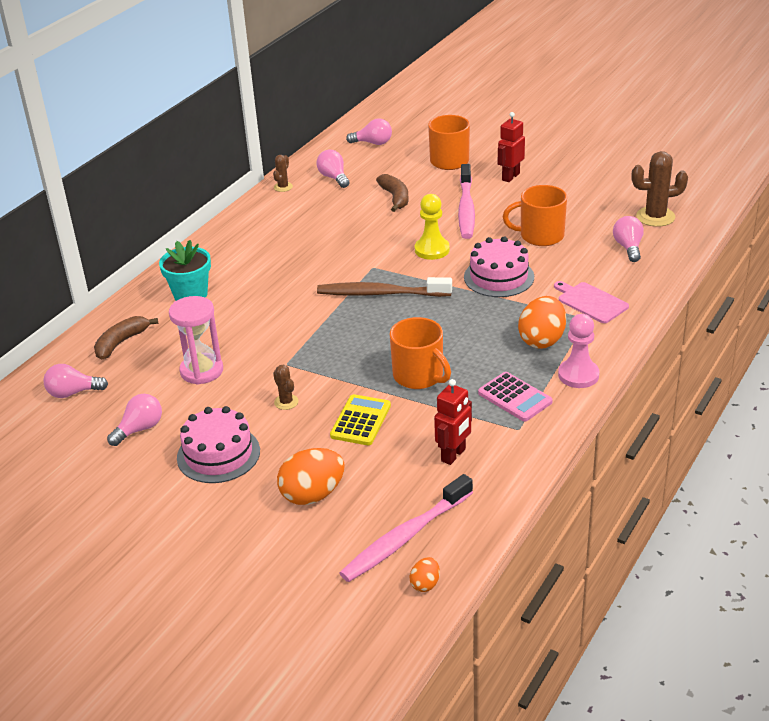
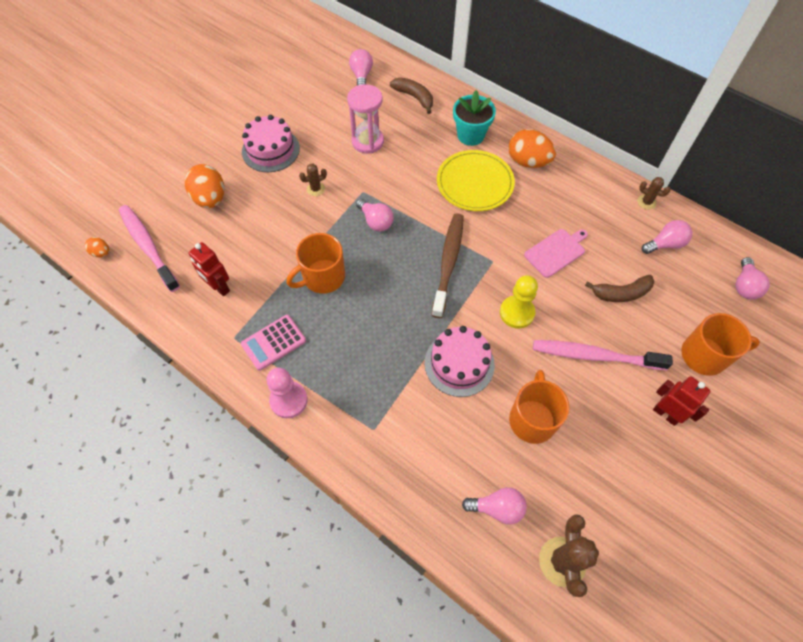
camera: 95 degrees right, 25 degrees up
(139, 429) = (311, 110): pink light bulb -> pink light bulb (376, 221)
(266, 286) = (475, 183): none -> yellow plate
(360, 421) = (279, 232): yellow calculator -> none
(542, 340) = (348, 381): orange egg -> orange egg (528, 162)
(590, 302) = (400, 440): pink cutting board -> pink cutting board (556, 252)

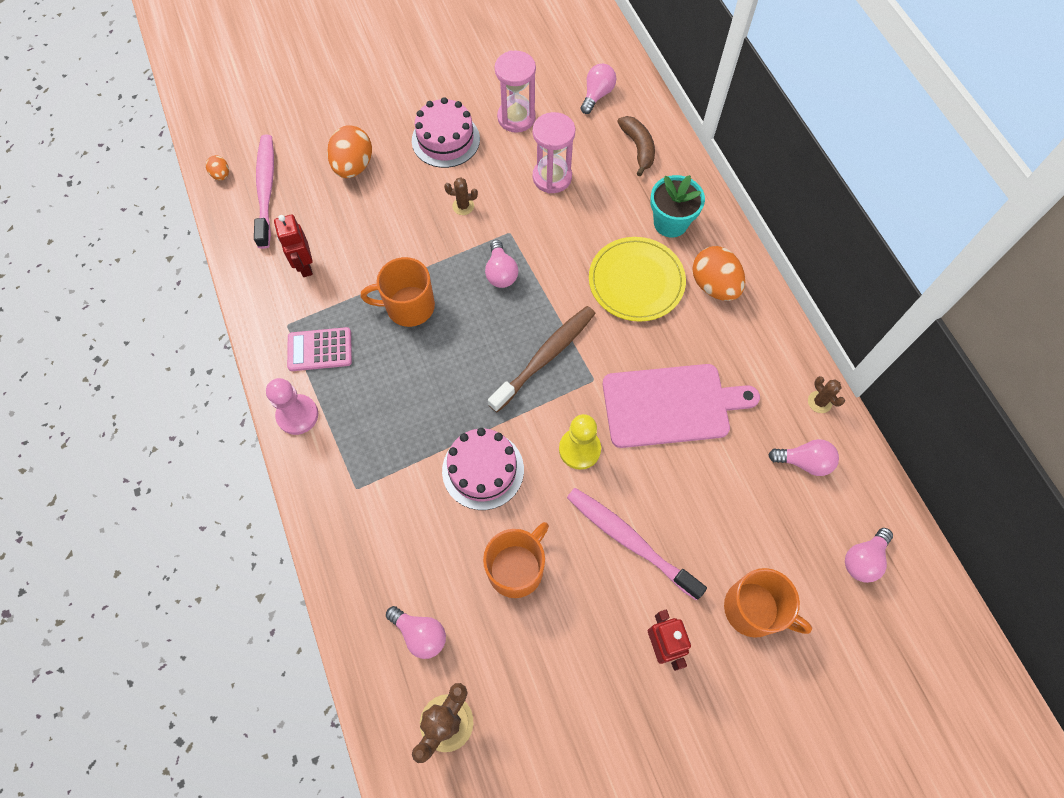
camera: 30 degrees right, 5 degrees up
(313, 113) = (516, 118): none -> pink hourglass
(556, 252) = (671, 405): pink cutting board -> pink cutting board, size x1.76
(621, 293) = (710, 490): brown banana -> none

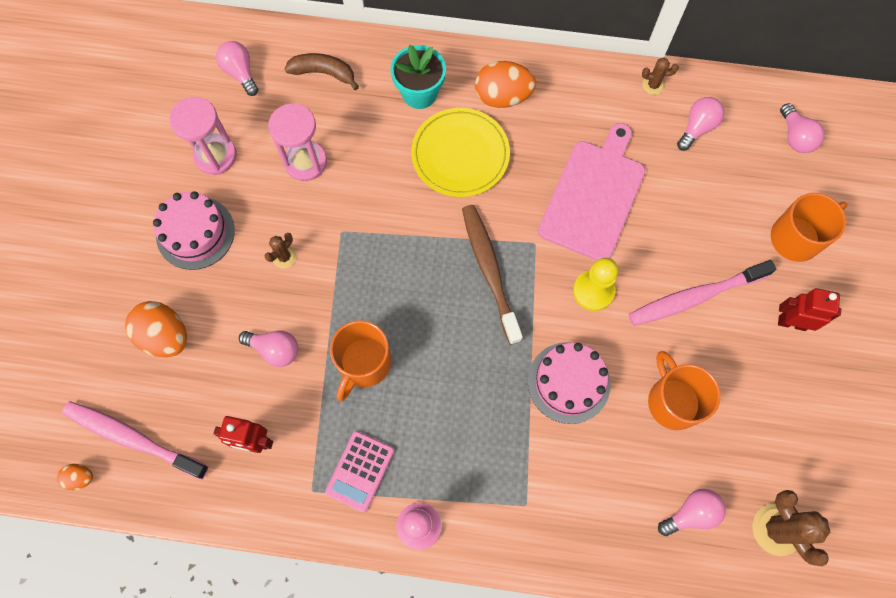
camera: 60 degrees left, 5 degrees up
(501, 272) = (379, 262): pink light bulb -> pink light bulb (275, 350)

